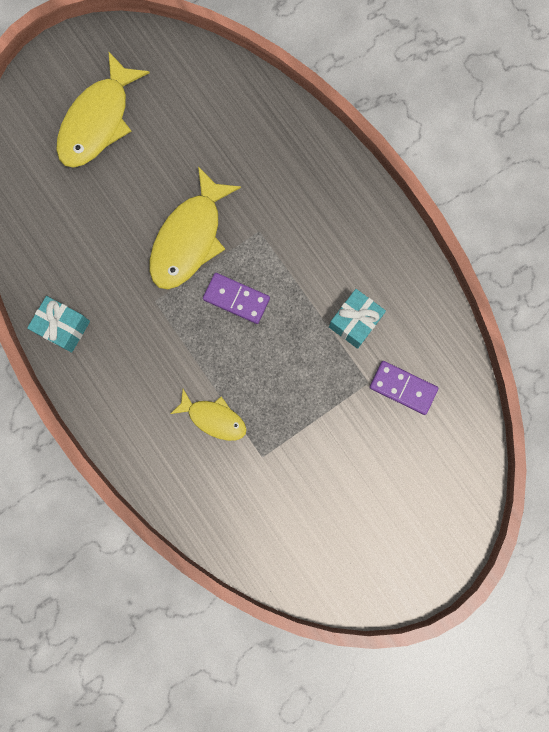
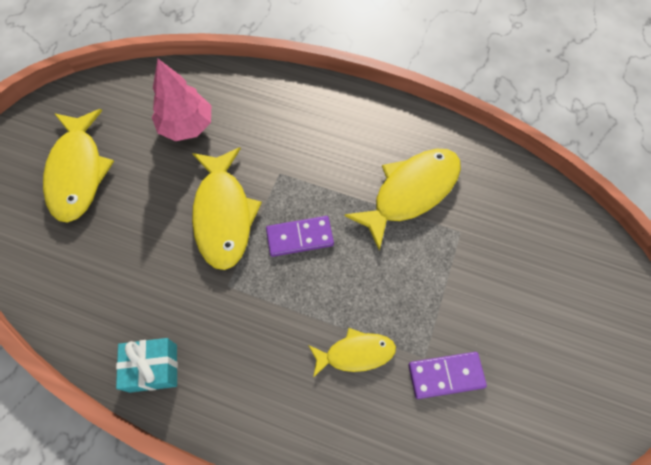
camera: 35 degrees left, 15 degrees down
(211, 133) = (186, 126): none -> pink tree
(355, 322) = (411, 192): turquoise gift -> yellow fish
(403, 388) = (490, 217): purple domino -> purple domino (446, 375)

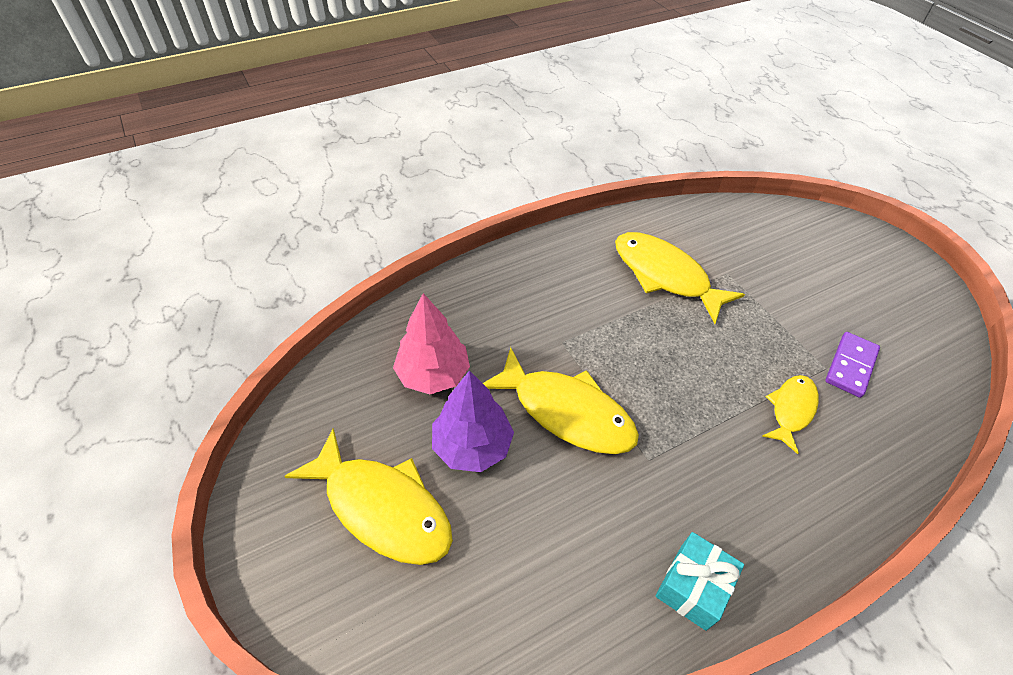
camera: 50 degrees left, 15 degrees down
(153, 184) = (472, 446): none -> purple tree
(300, 237) = (643, 372): purple domino -> none
(411, 192) = (665, 275): yellow fish -> yellow fish turned 45 degrees counterclockwise

